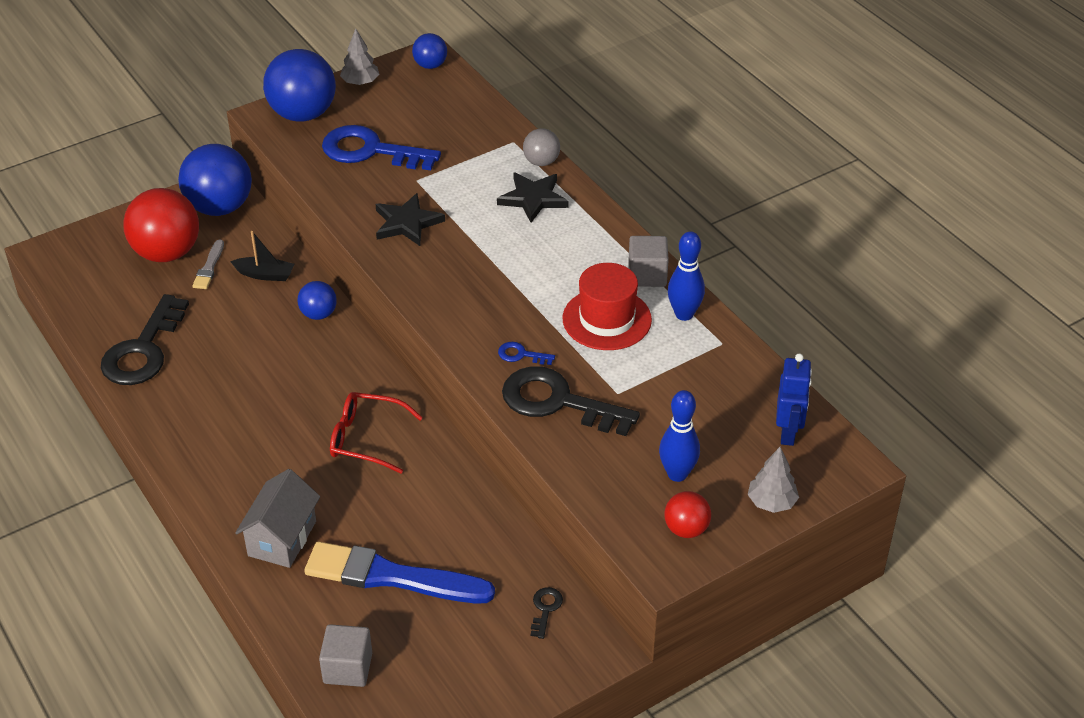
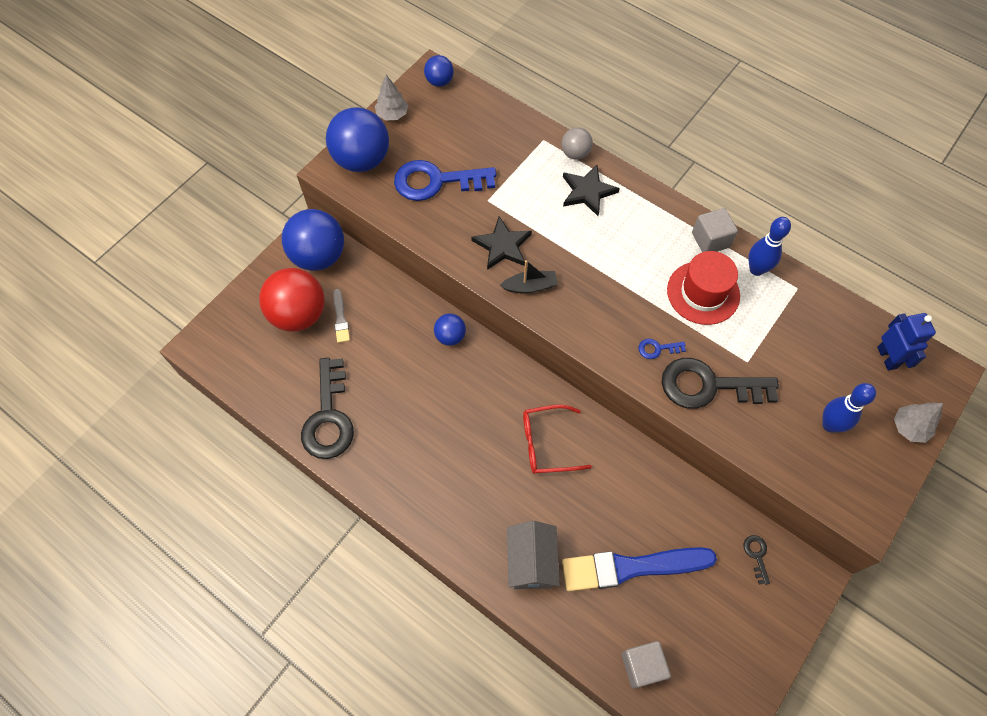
camera: 20 degrees left, 20 degrees up
(265, 274) = (389, 311): black boat -> black boat (530, 286)
(686, 529) = (863, 475): red ball -> none

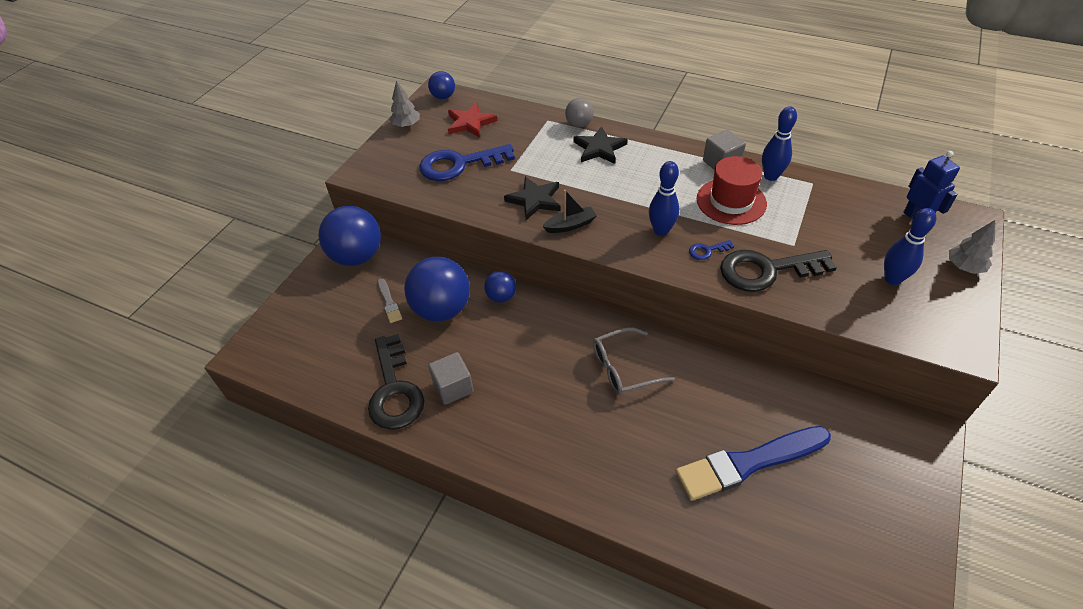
camera: 10 degrees left, 15 degrees down
(299, 314) = (346, 307): red ball -> none
(362, 160) = (385, 161): blue ball -> blue ball (442, 309)
(460, 126) = (470, 123): none -> red star
(531, 562) = (643, 481): grey house -> none
(547, 444) = (623, 368): red glasses -> grey glasses
(619, 314) = (661, 231): none -> blue bowling pin
(642, 666) = (797, 559): grey cube -> grey cube (453, 387)
(756, 555) = (867, 424): black key -> none

